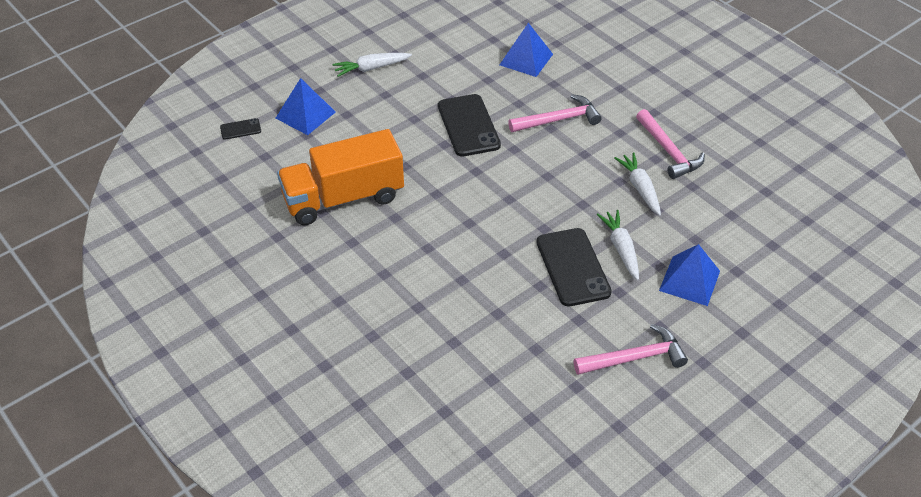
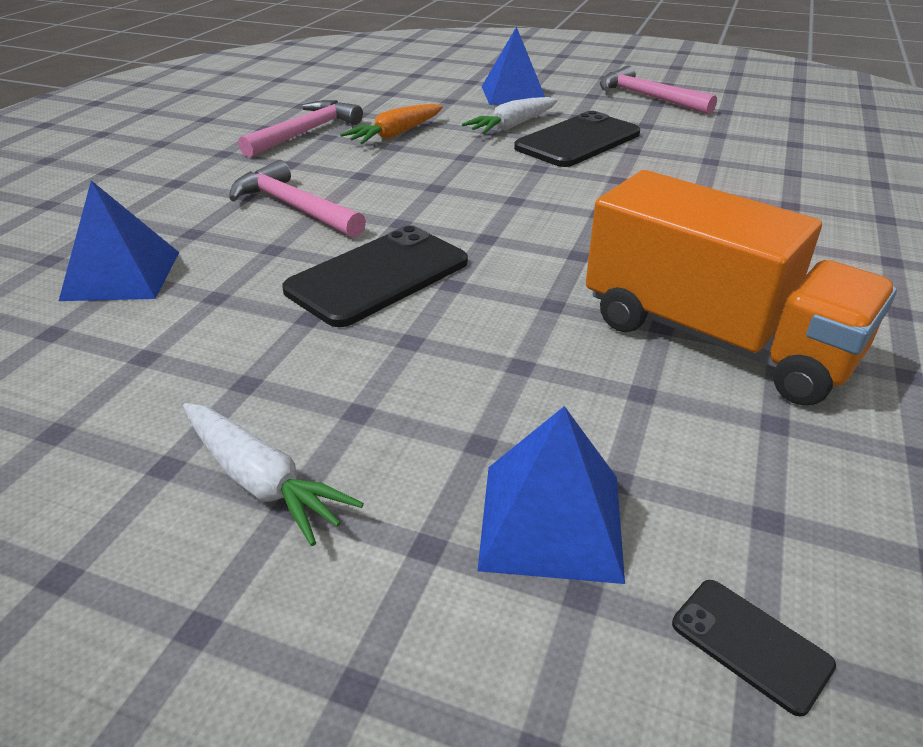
camera: 120 degrees left, 10 degrees down
(640, 188) = (395, 134): white carrot -> orange carrot

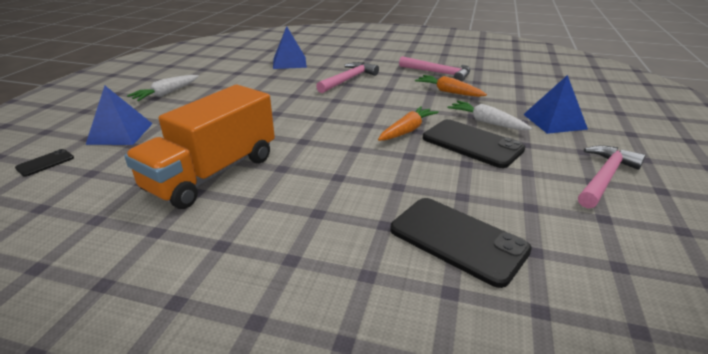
camera: 85 degrees right, 5 degrees down
(378, 276) = (284, 99): black phone -> black phone (457, 240)
(537, 174) = (407, 130): none -> orange carrot

